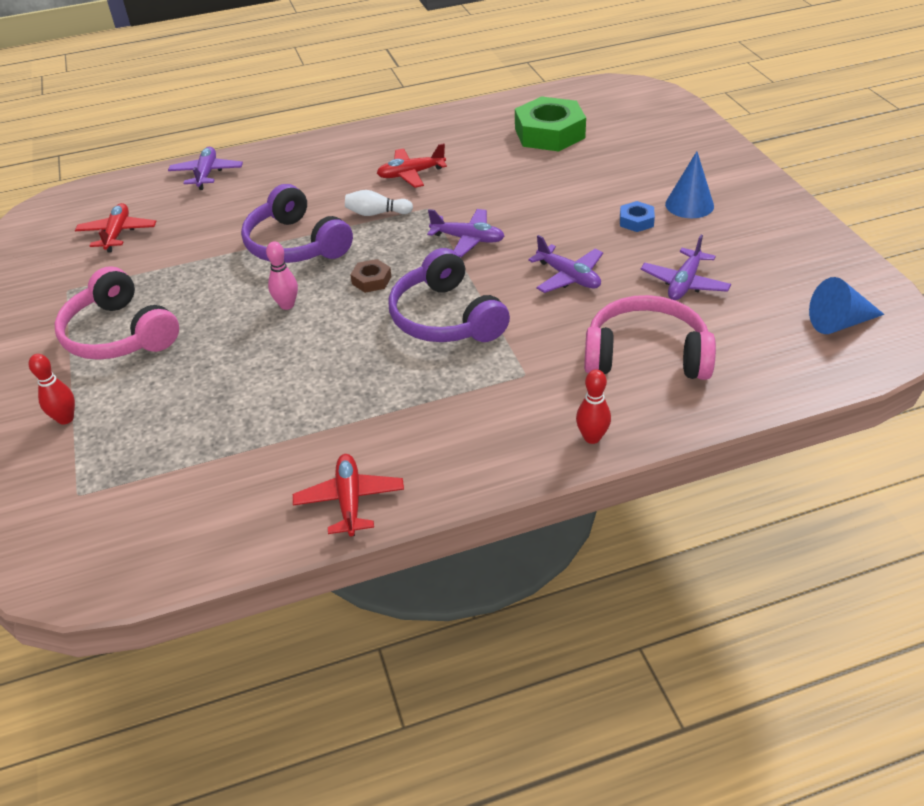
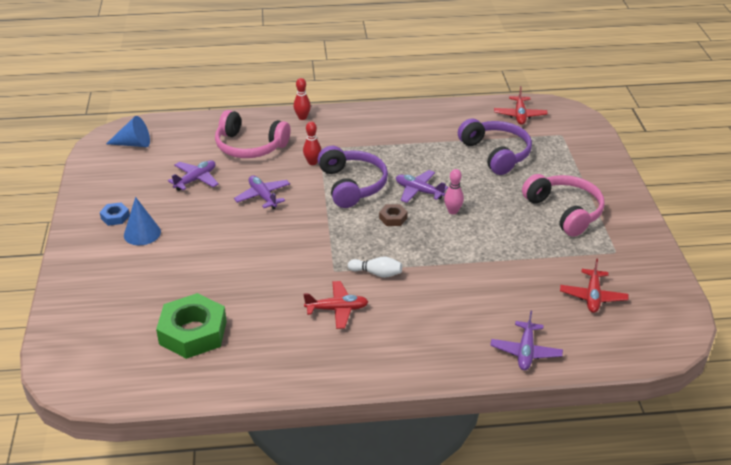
camera: 170 degrees left, 5 degrees down
(65, 419) = (582, 168): red bowling pin -> red bowling pin (312, 162)
(296, 244) = (444, 257): purple headphones -> purple headphones (496, 154)
(350, 501) = (426, 113): red plane -> red plane (520, 115)
(468, 239) = (315, 236): purple plane -> purple plane (419, 191)
(636, 221) = (189, 228): blue nut -> blue nut (115, 217)

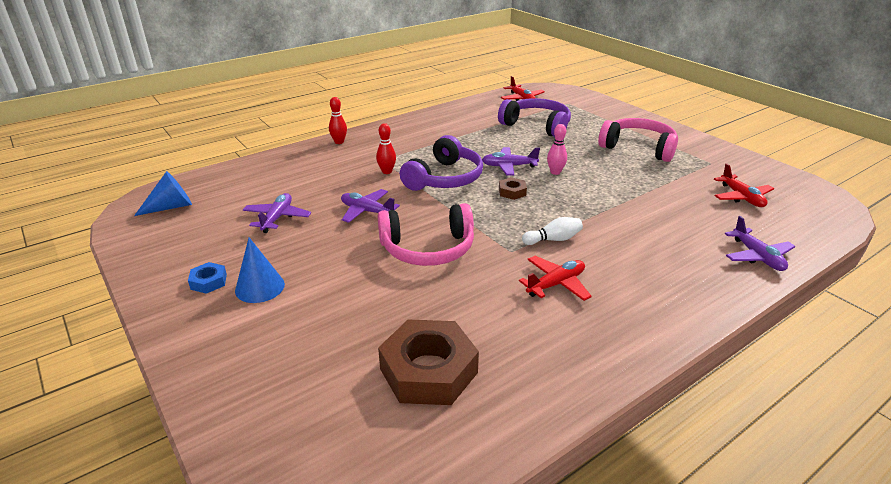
camera: 30 degrees left, 5 degrees down
(193, 332) = (428, 371): green nut -> brown nut
(250, 146) = (309, 175): pink headphones -> pink headphones (428, 248)
(352, 185) = (444, 178): purple headphones -> purple headphones turned 75 degrees clockwise

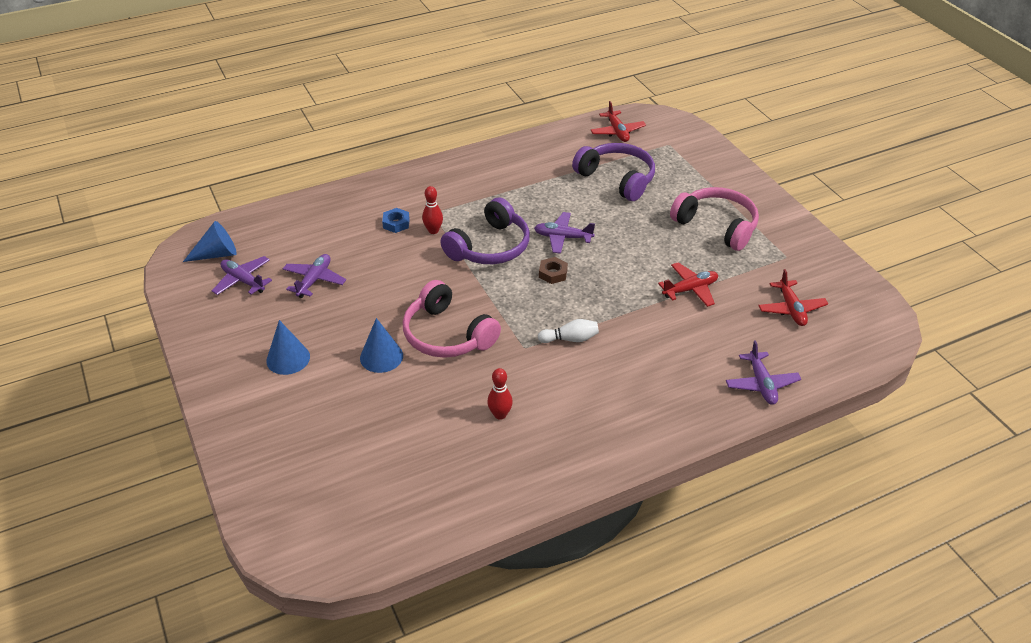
camera: 10 degrees right, 10 degrees up
(208, 282) = (245, 347): blue nut -> blue nut (396, 223)
(339, 142) = (393, 181): red bowling pin -> red bowling pin (500, 415)
(364, 274) = (381, 356): none -> blue cone
(367, 211) = (401, 282): purple plane -> purple plane (243, 281)
(428, 248) = (447, 334): pink headphones -> pink headphones turned 45 degrees clockwise
(428, 371) = (412, 459): brown nut -> none
(555, 172) = (609, 251): pink bowling pin -> none
(556, 284) = (552, 390): red plane -> red plane (690, 289)

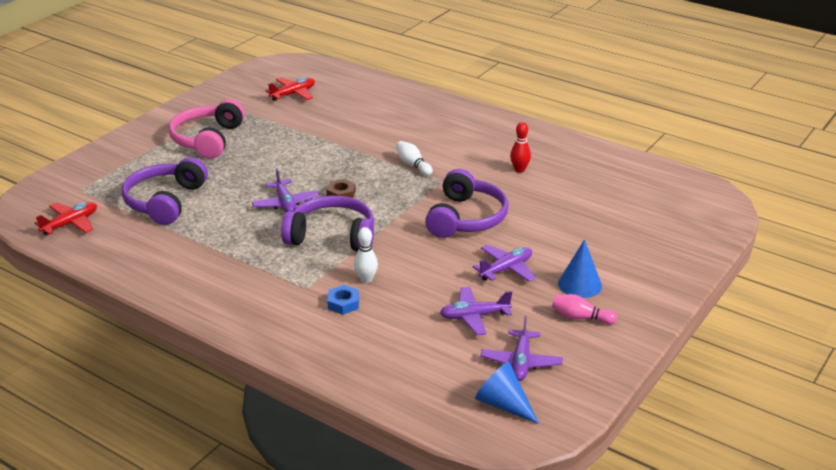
camera: 120 degrees left, 10 degrees down
(251, 336) = (580, 318): none -> pink bowling pin
(381, 356) = (524, 239): blue cone -> none
(414, 244) = (366, 279): none -> white bowling pin
(433, 231) = (335, 276): red bowling pin -> none
(447, 334) = (466, 218): pink headphones -> purple headphones
(690, 289) = (305, 133): red plane -> none
(761, 384) = (384, 91): purple plane -> purple plane (506, 269)

